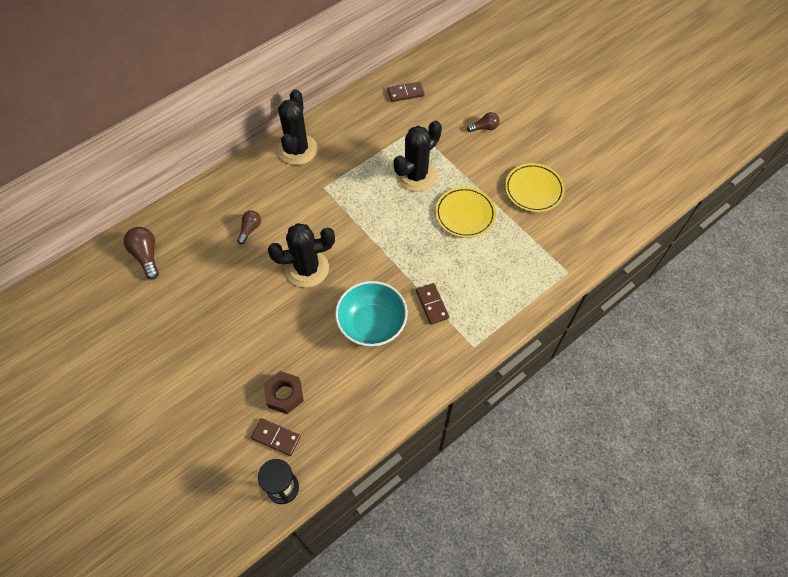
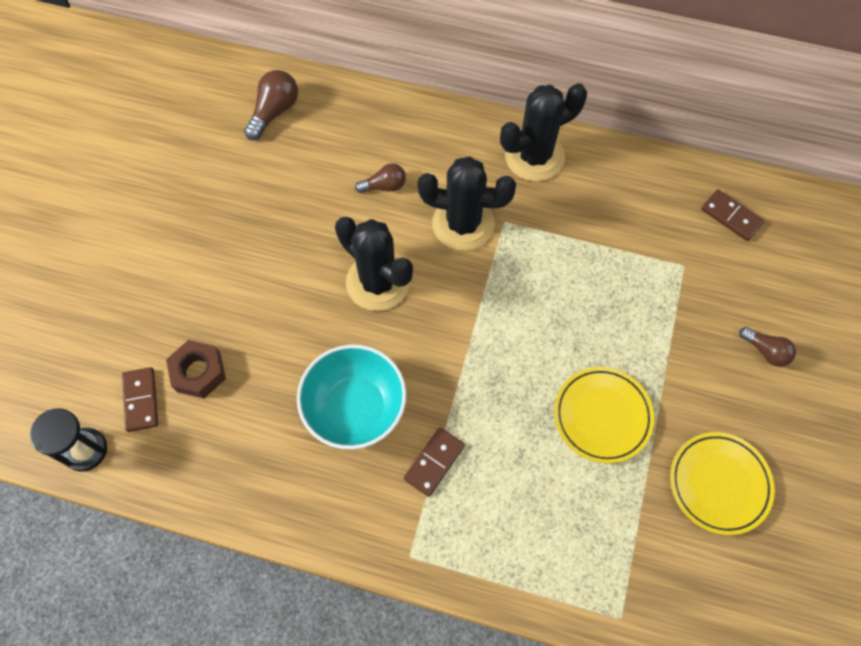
camera: 55 degrees right, 5 degrees up
(416, 175) = (612, 315): black cactus -> black cactus (463, 224)

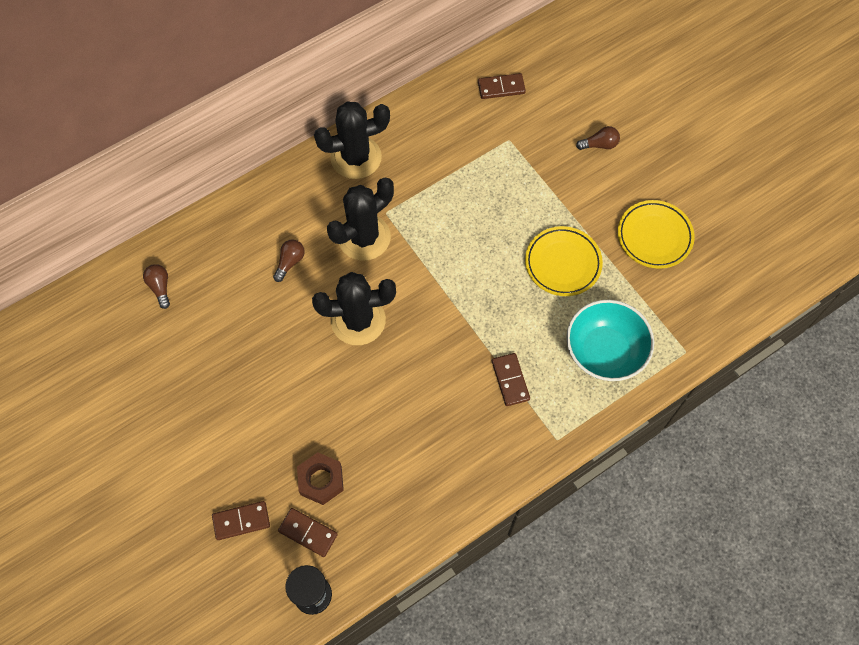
camera: 50 degrees left, 0 degrees up
(112, 337) = (241, 521): none -> brown domino
(274, 112) = (160, 287): brown light bulb -> brown light bulb, size x0.66
(355, 407) = (433, 400): turquoise bowl -> turquoise bowl (604, 351)
(534, 156) = (356, 157): black cactus -> black cactus turned 60 degrees clockwise

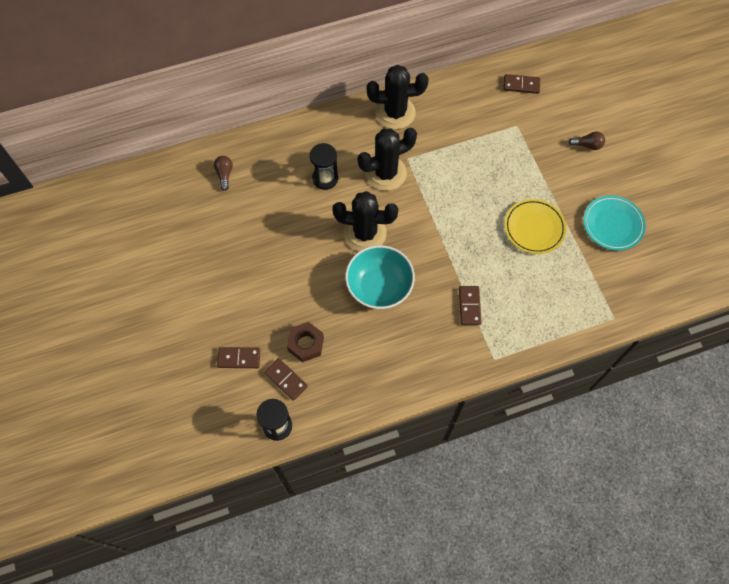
camera: 15 degrees right, 0 degrees up
(290, 262) = (325, 178): brown light bulb -> black hourglass
(604, 351) = (549, 302): turquoise bowl -> turquoise bowl (379, 287)
(654, 236) = (612, 225): yellow plate -> turquoise plate

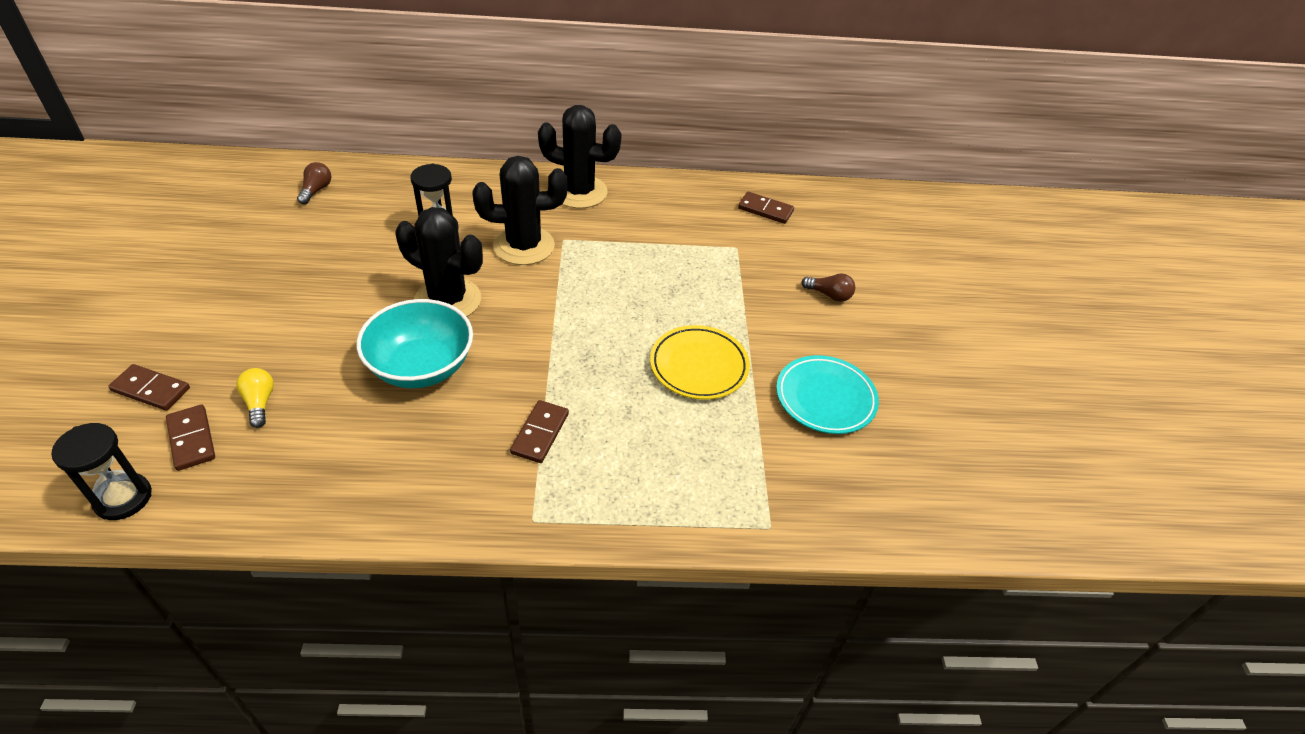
camera: 15 degrees right, 20 degrees down
(305, 344) = (260, 403): brown nut -> yellow light bulb

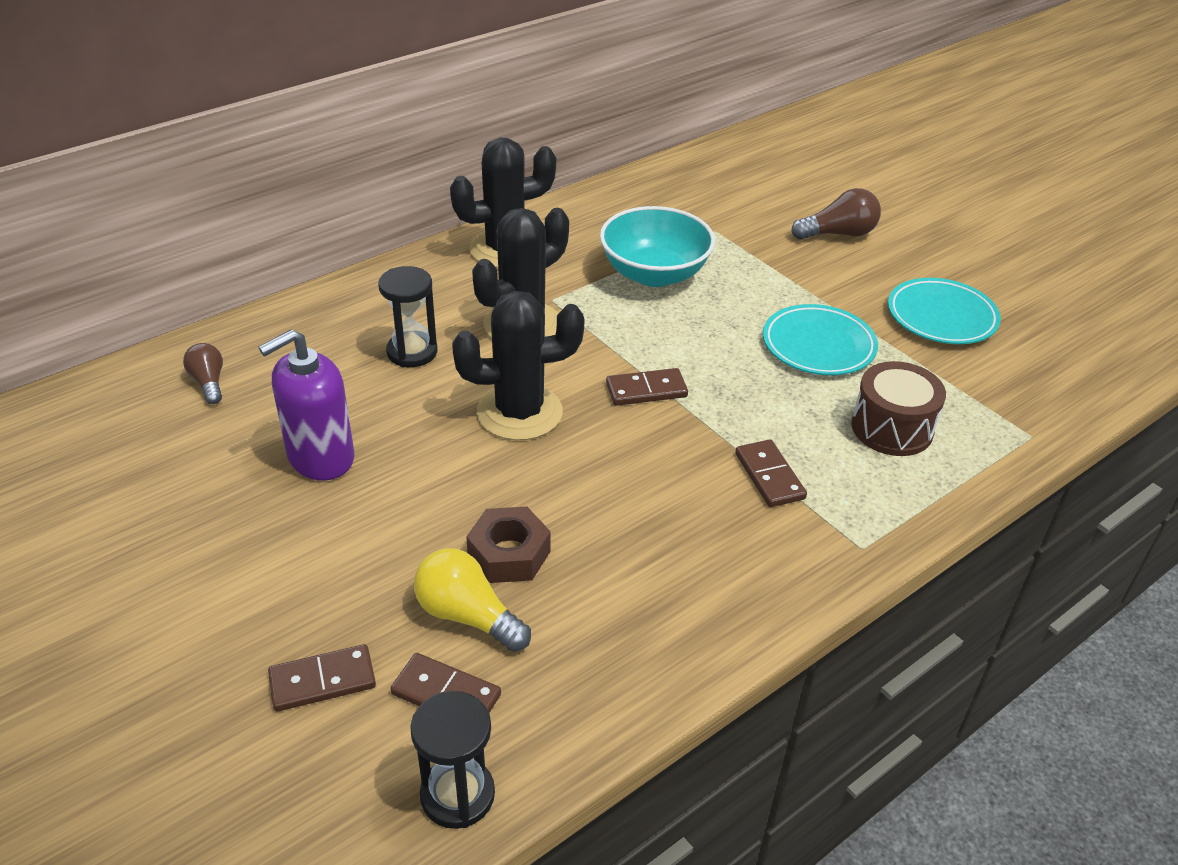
camera: 35 degrees left, 5 degrees down
(260, 403) = (468, 616): yellow light bulb -> yellow light bulb, size x1.52
(312, 265) = (320, 457): none -> purple soap dispenser
(327, 381) = (509, 554): none -> brown nut
(421, 367) = (583, 485): turquoise bowl -> turquoise bowl (654, 274)
(670, 454) = (892, 428): none -> brown drum
(699, 366) = (818, 346): yellow plate -> turquoise plate
(765, 210) = (695, 187): brown domino -> brown domino (646, 390)
(829, 295) = (838, 234): brown light bulb -> brown light bulb, size x1.52

